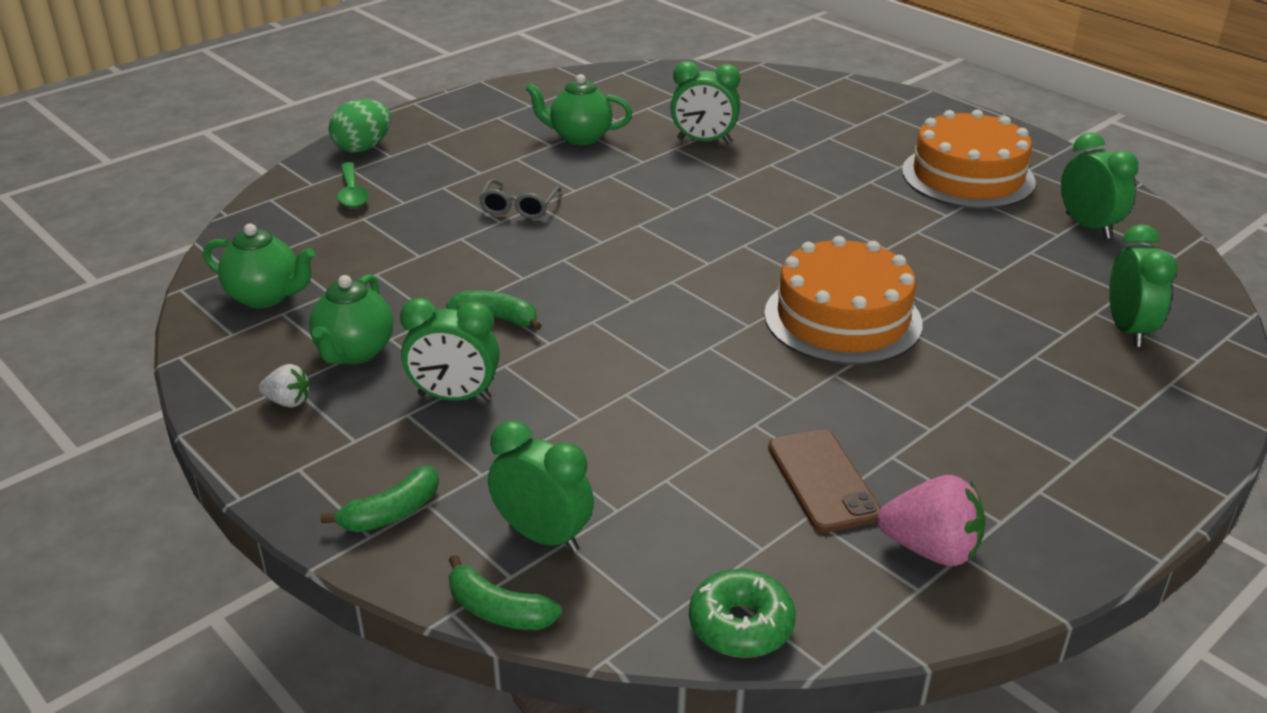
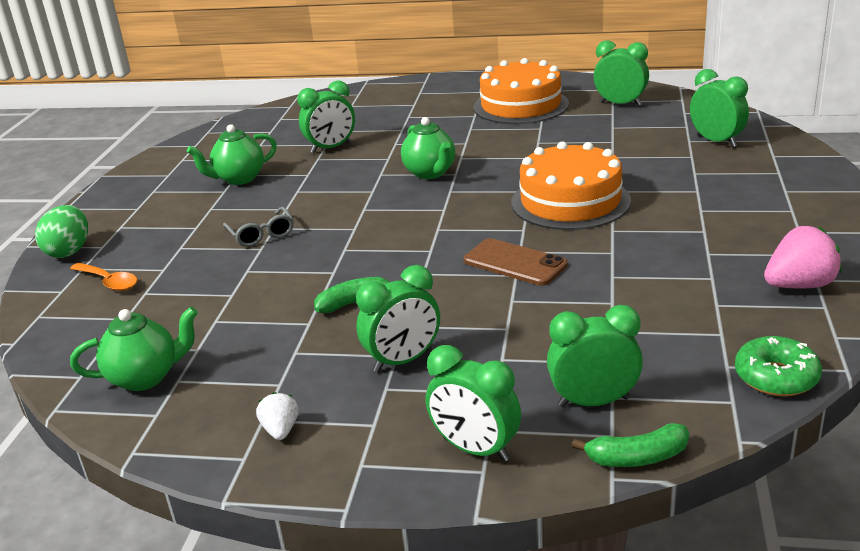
camera: 35 degrees left, 5 degrees down
(288, 401) = (281, 430): white strawberry -> white strawberry turned 75 degrees counterclockwise
(352, 193) = (109, 282): green spoon -> orange spoon
(354, 352) = (282, 374): green teapot -> green teapot (430, 173)
(391, 513) = (475, 449): green banana -> green clock
(822, 481) = (695, 284): brown phone -> brown phone (514, 263)

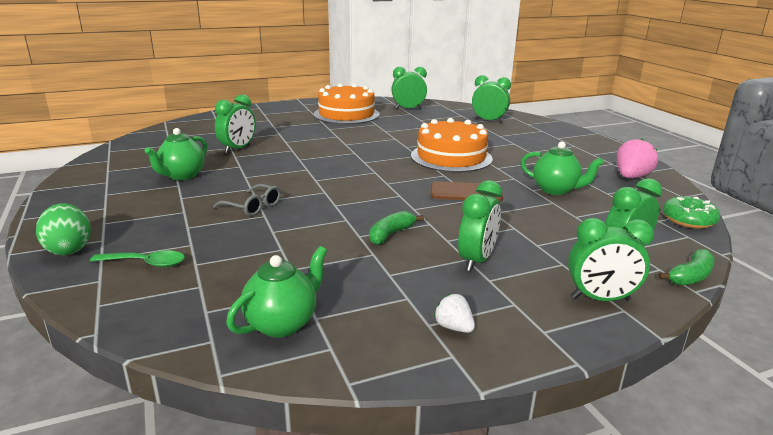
camera: 35 degrees left, 5 degrees down
(109, 282) = (146, 263): orange spoon -> green spoon
(430, 173) = (336, 154): green teapot -> green teapot (556, 190)

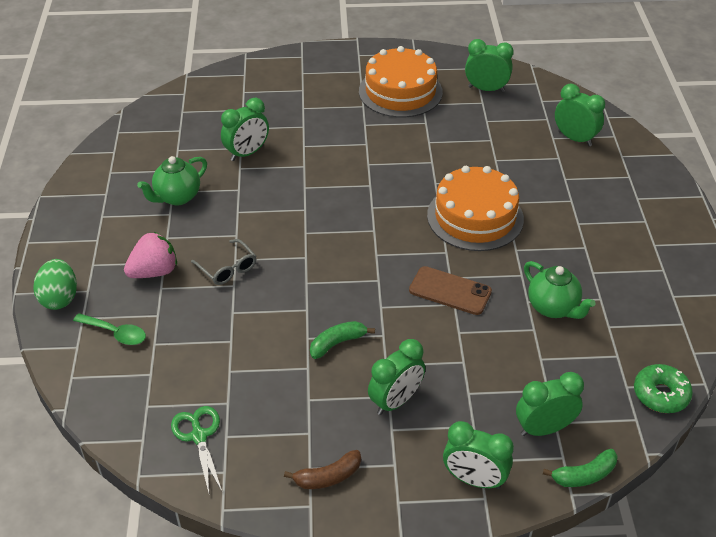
camera: 20 degrees right, 20 degrees up
(282, 323) = (199, 435): green teapot -> green scissors
(454, 327) = (328, 477): white strawberry -> brown banana
(631, 177) = (662, 303): pink strawberry -> pink strawberry (154, 272)

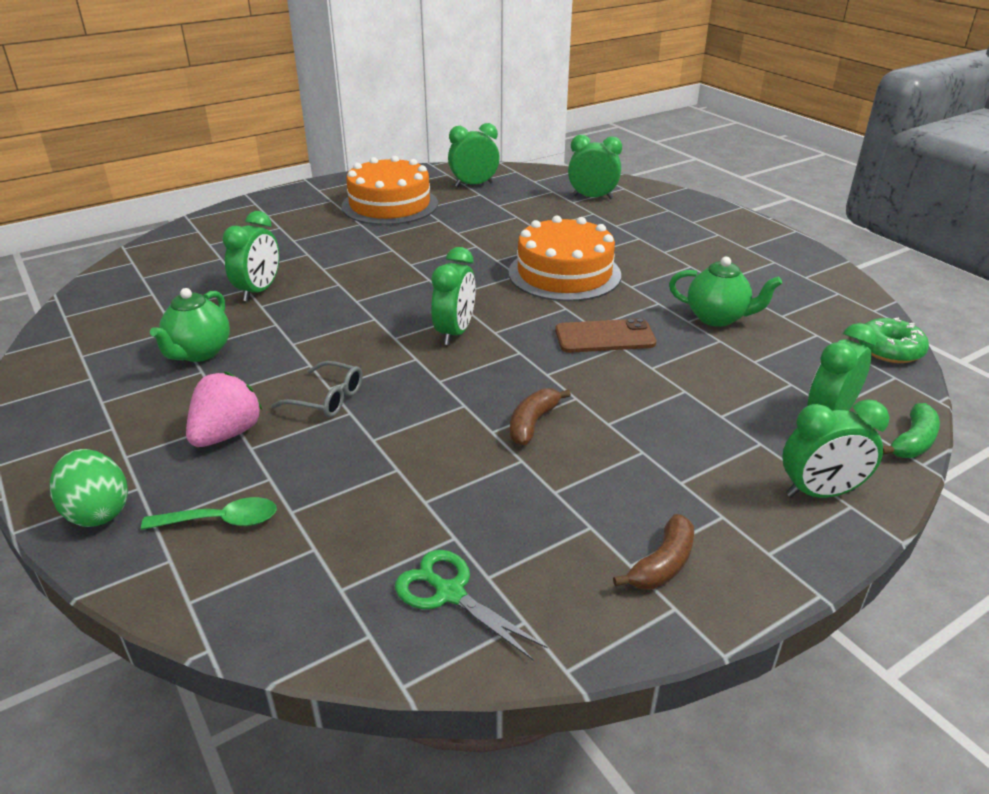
camera: 30 degrees left, 10 degrees down
(337, 343) = (532, 423): green banana -> brown banana
(396, 401) = (655, 453): green clock -> green clock (455, 333)

